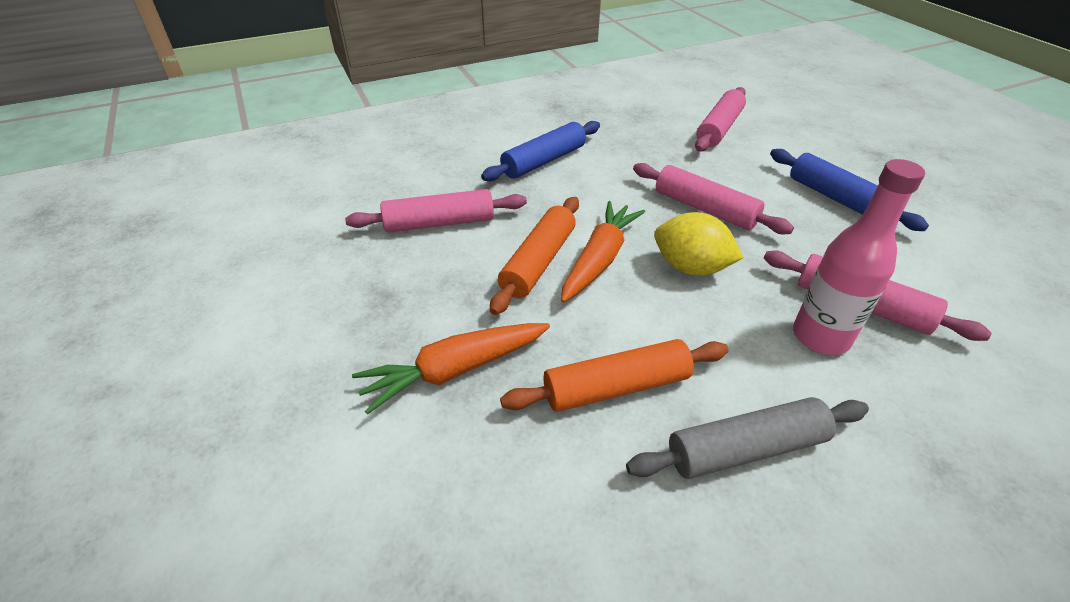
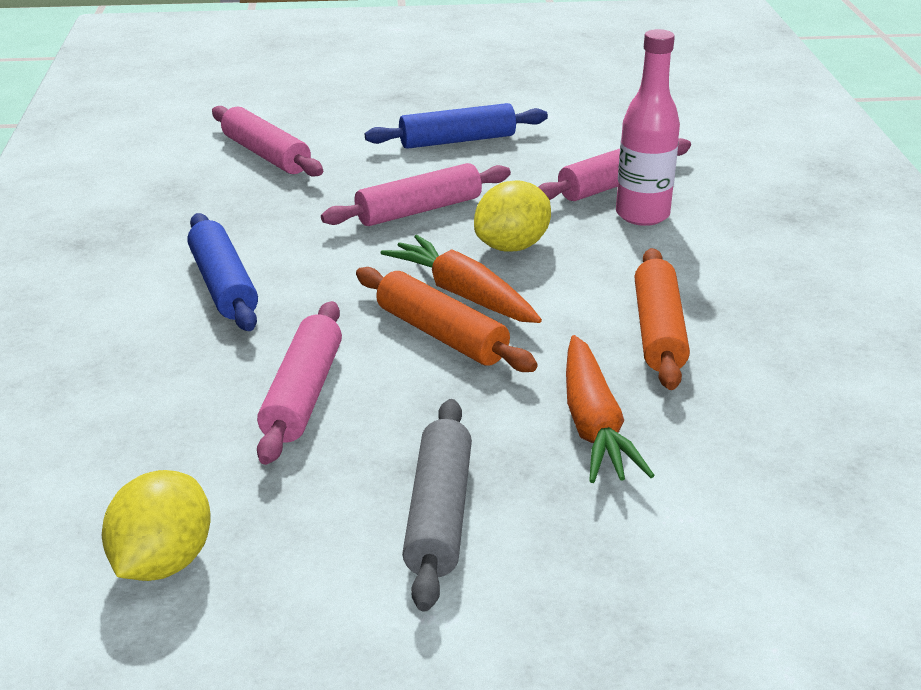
camera: 70 degrees left, 10 degrees down
(272, 221) = (163, 562): none -> yellow lemon
(746, 449) = (751, 288): grey rolling pin -> grey rolling pin (439, 514)

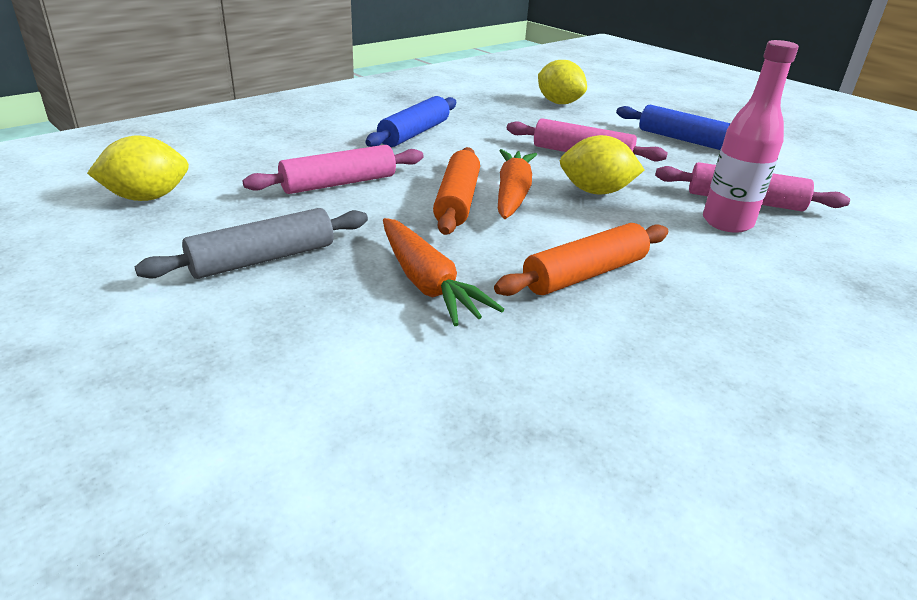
camera: 50 degrees right, 0 degrees up
(266, 155) = (559, 103): pink rolling pin -> yellow lemon
(593, 425) = (427, 283): orange carrot -> orange carrot turned 75 degrees counterclockwise

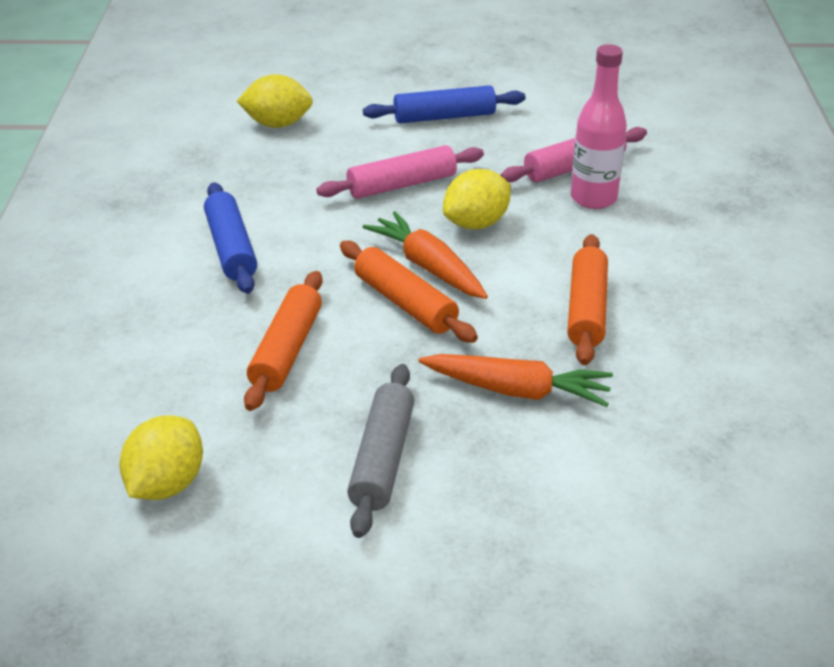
camera: 45 degrees left, 5 degrees up
(339, 183) = (287, 350): pink rolling pin -> orange rolling pin

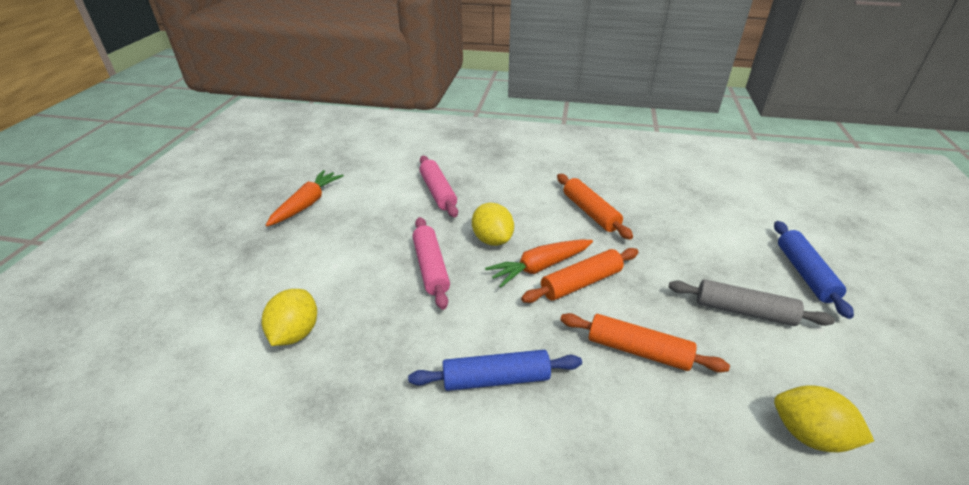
camera: 80 degrees left, 0 degrees up
(444, 117) = (343, 235): blue rolling pin -> blue rolling pin (805, 273)
(517, 391) = (667, 248): orange carrot -> orange carrot (307, 204)
(586, 309) = (590, 212): orange rolling pin -> orange rolling pin turned 45 degrees clockwise
(593, 198) = (476, 191): pink bottle -> none

